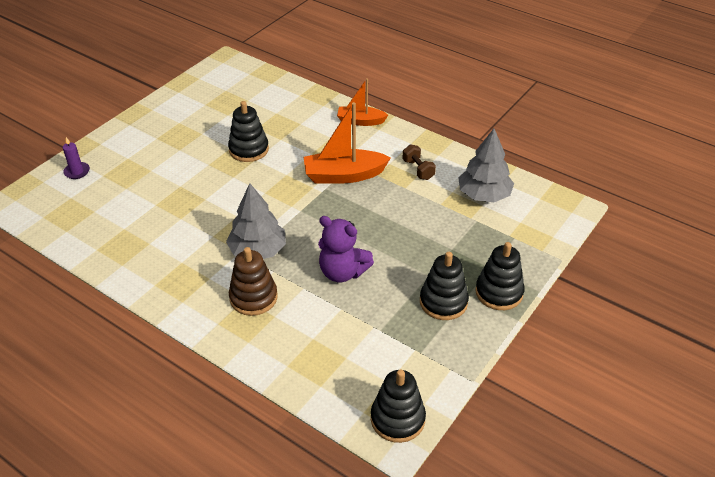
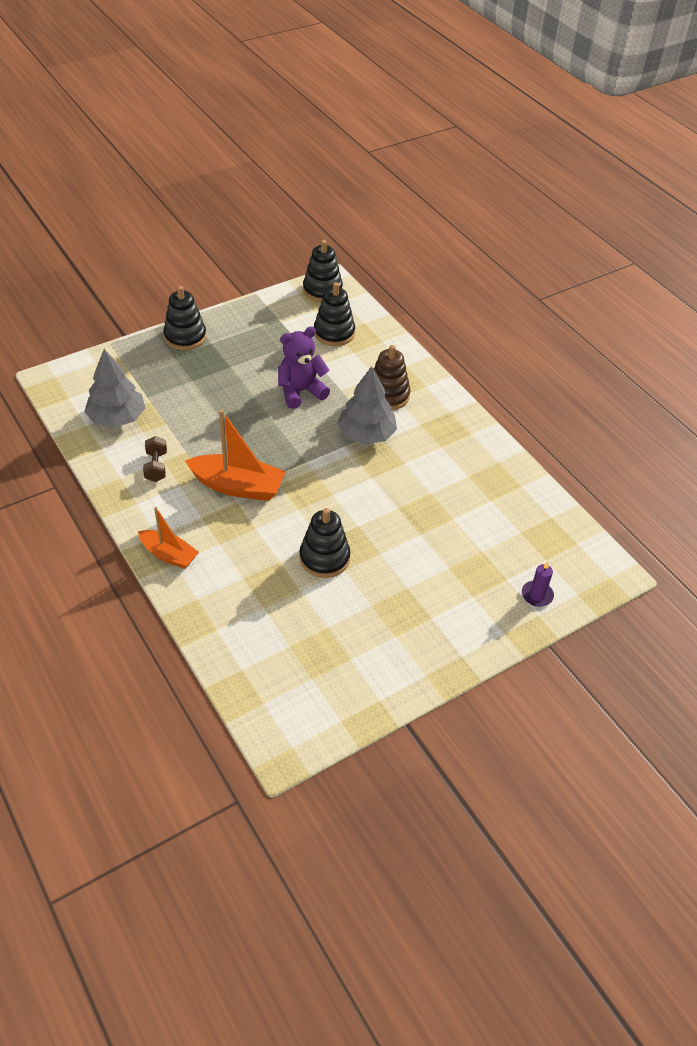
camera: 160 degrees left, 5 degrees up
(342, 272) = (301, 391): purple teddy bear -> purple teddy bear turned 75 degrees counterclockwise
(443, 302) = (235, 344): black stacking toy -> black stacking toy (334, 333)

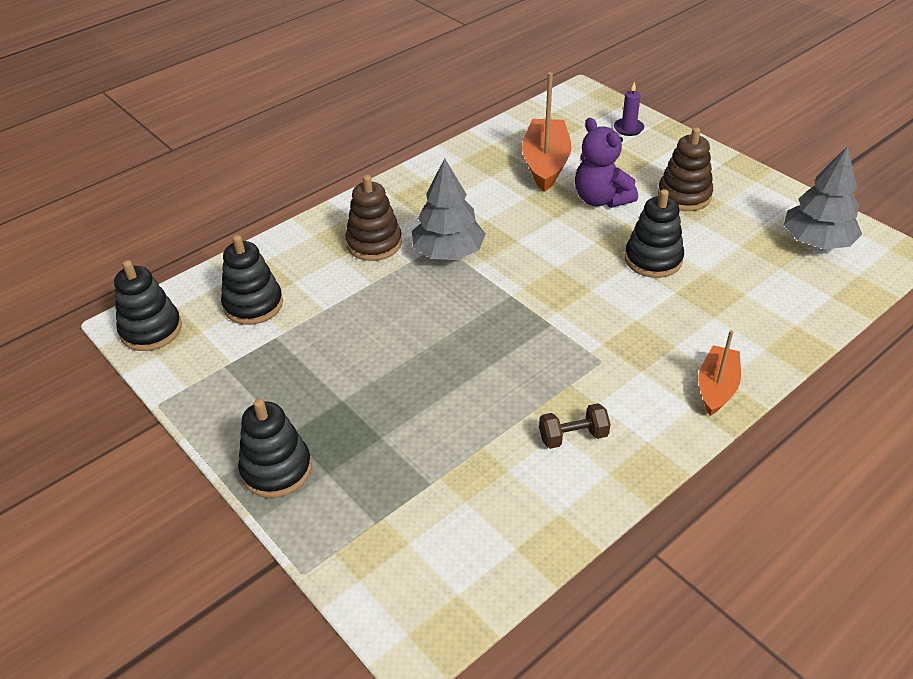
camera: 95 degrees left, 5 degrees down
(117, 418) = (488, 510): grey tree -> grey tree (817, 241)
(238, 486) = (576, 347): orange boat -> orange boat (545, 164)
(301, 391) = (383, 318): purple teddy bear -> purple teddy bear (601, 199)
(412, 607) = (684, 195): none -> brown stacking toy

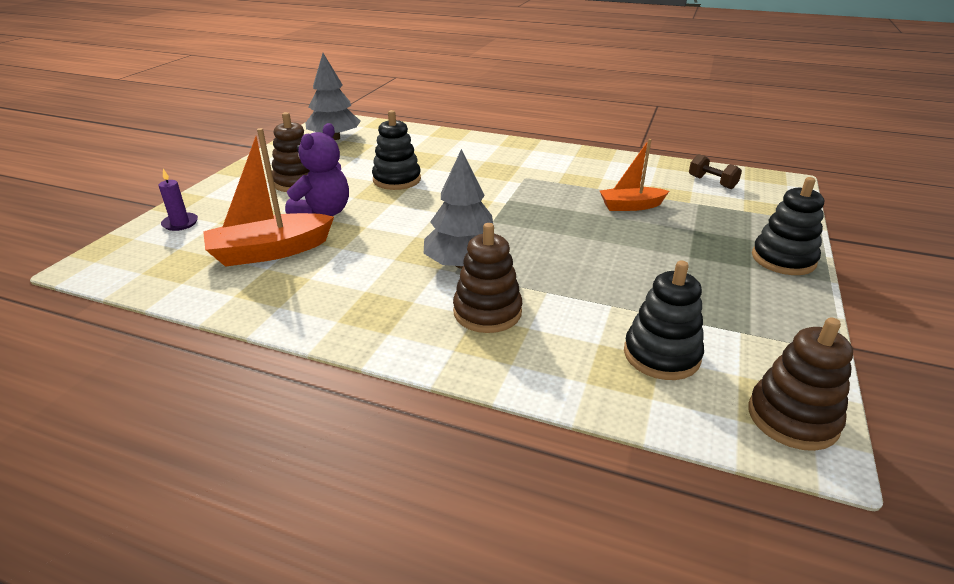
camera: 120 degrees left, 10 degrees down
(151, 330) = (792, 418): black stacking toy -> brown stacking toy
(573, 436) = (599, 173): brown dumbbell -> brown dumbbell (712, 182)
(716, 387) = (509, 146): orange boat -> orange boat (631, 206)

